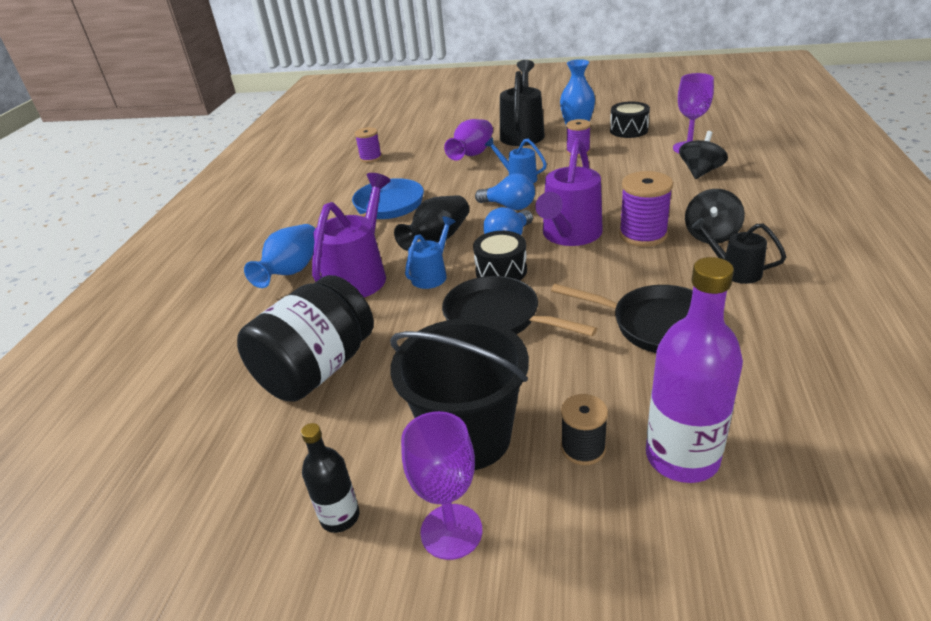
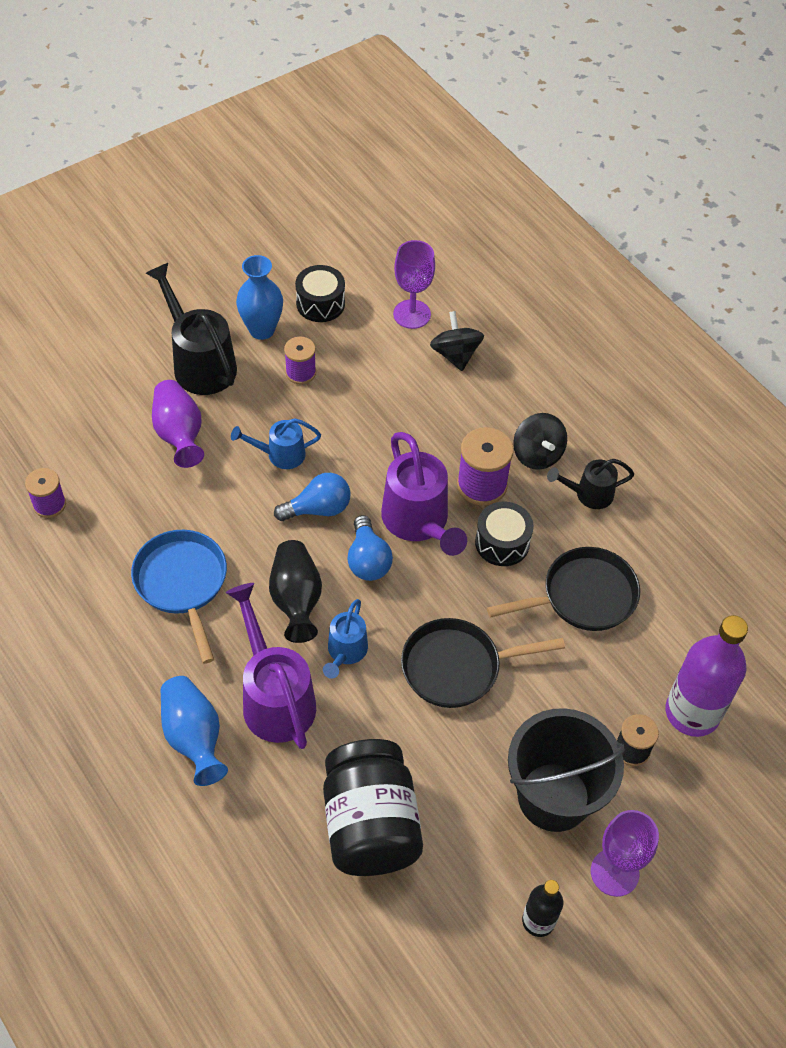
camera: 50 degrees left, 20 degrees up
(432, 275) = (345, 652): blue watering can -> blue watering can turned 150 degrees counterclockwise
(501, 271) = (404, 608): black drum -> black drum (502, 543)

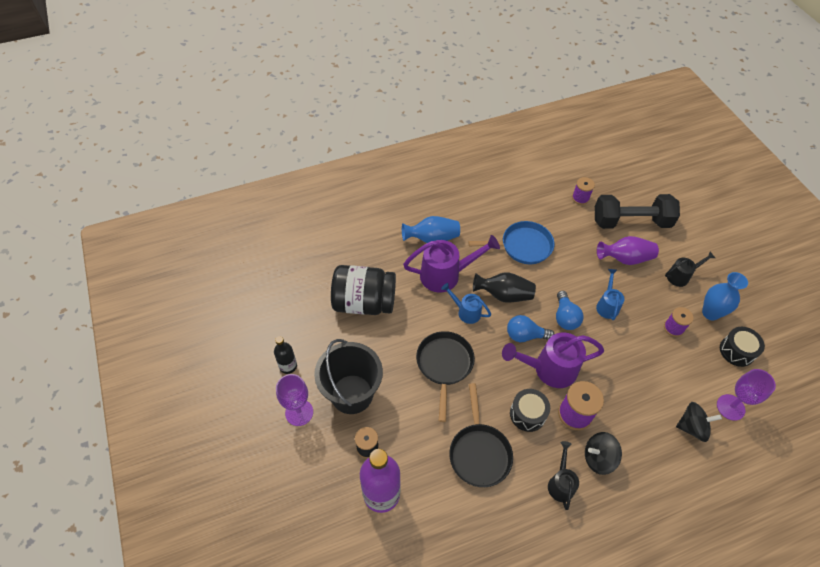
camera: 105 degrees right, 0 degrees up
(95, 428) = (631, 222): none -> black dumbbell
(200, 363) = (681, 276): black watering can -> black watering can, size x0.57

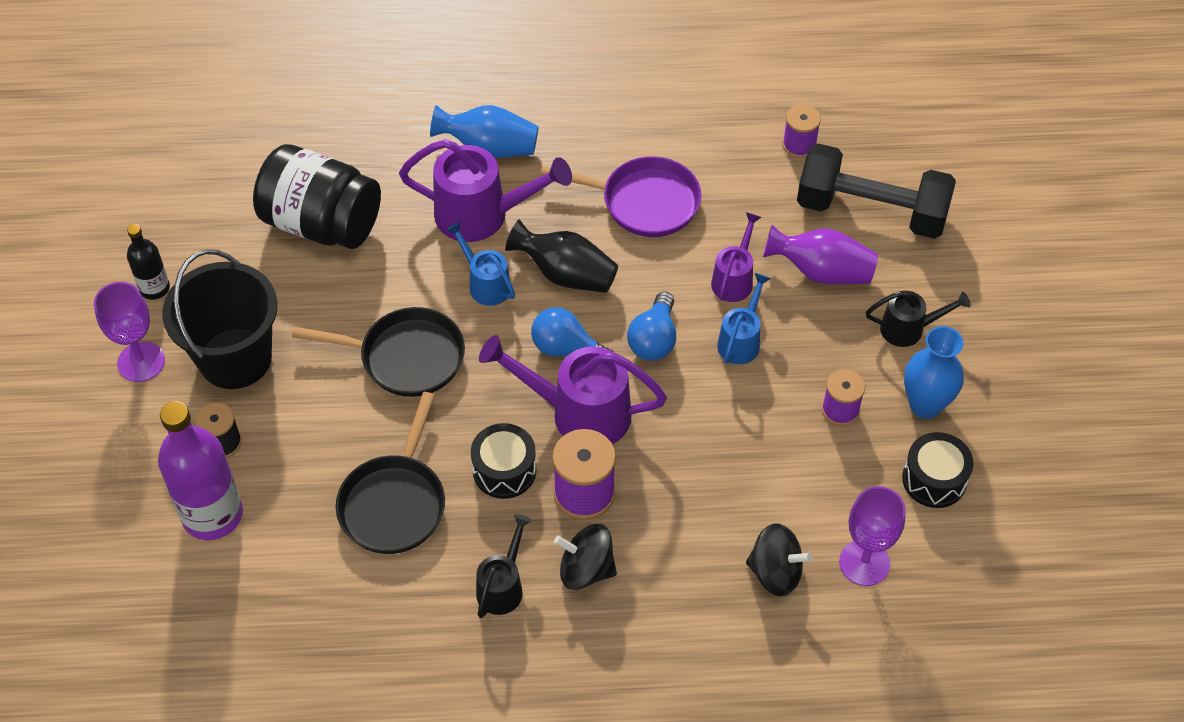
camera: 20 degrees right, 0 degrees up
(444, 365) = (406, 357): black pan -> black pan turned 75 degrees clockwise
(522, 246) = (644, 202): blue pan -> purple pan
(586, 274) = (734, 279): none -> purple watering can

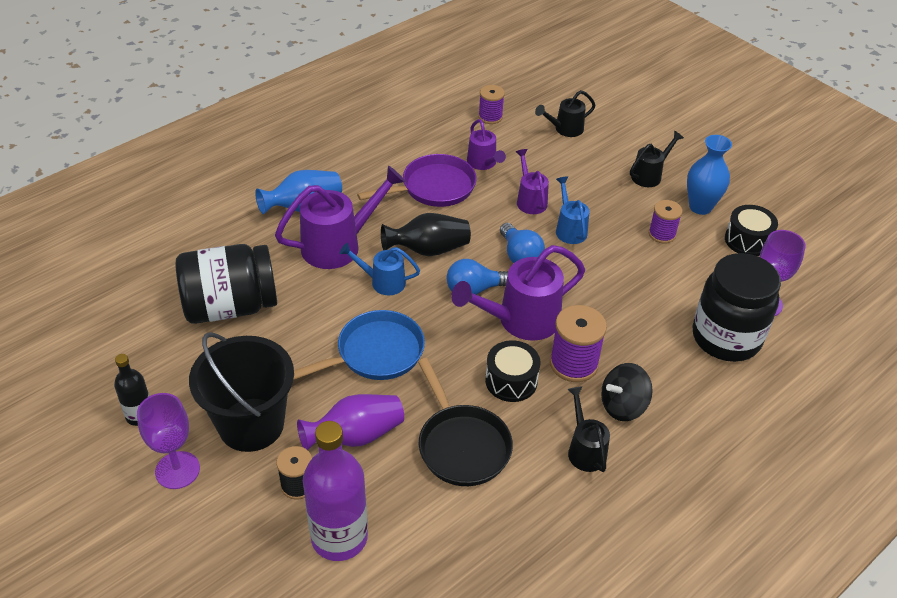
camera: 40 degrees left, 10 degrees down
(406, 357) = (375, 353): black pan -> blue pan
(729, 203) = (483, 163): none -> purple watering can
(775, 572) = (726, 338): black spinning top -> black jar
(821, 272) = (573, 172): purple vase -> purple vase (356, 435)
(871, 211) = (565, 129): black dumbbell -> black watering can

